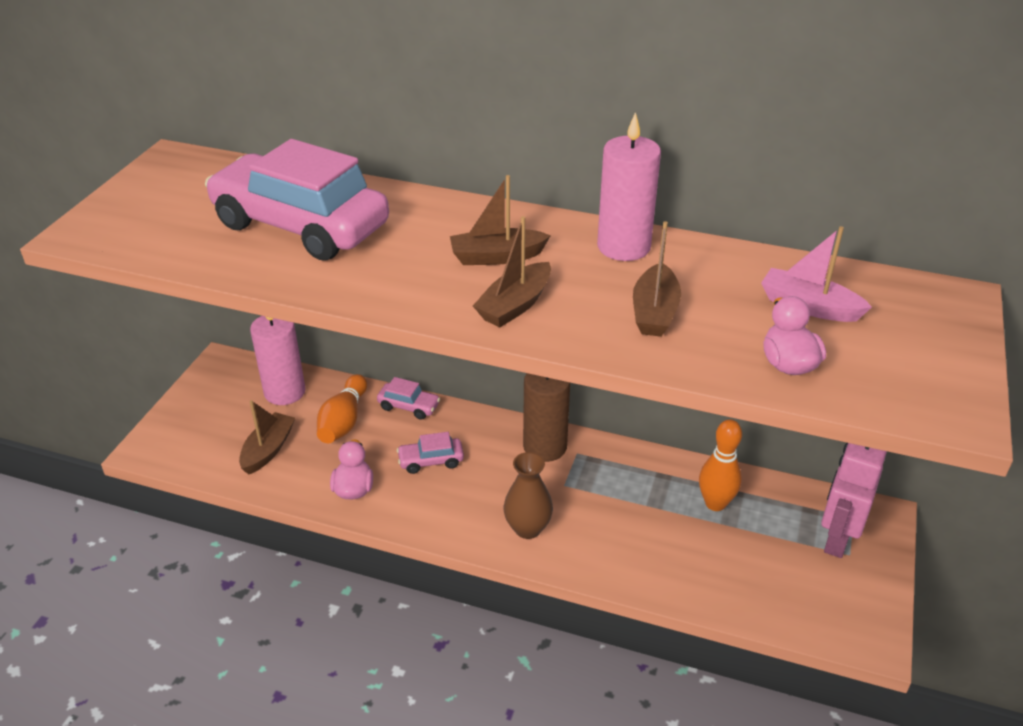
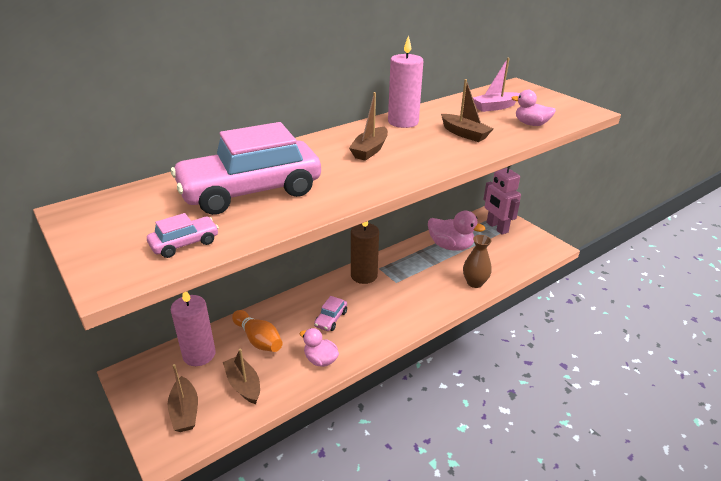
camera: 55 degrees left, 5 degrees down
(409, 406) = (278, 308): pink car -> pink car (185, 243)
(515, 305) = (420, 160): brown boat -> brown boat (185, 411)
(527, 528) = (414, 307): brown vase -> brown vase (474, 283)
(715, 503) = (450, 246): orange bowling pin -> pink duck

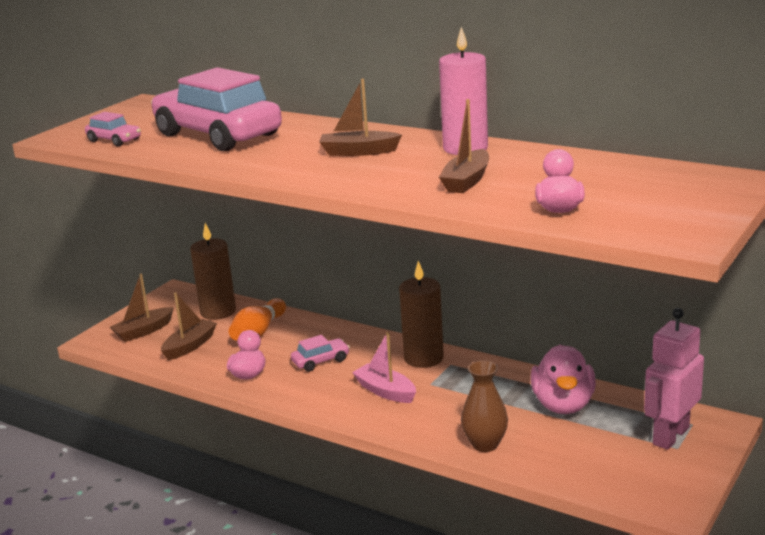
camera: 70 degrees right, 10 degrees down
(199, 354) = (218, 312): pink candle -> brown candle
(331, 319) = (321, 361): pink car -> pink car turned 150 degrees clockwise
(495, 107) = (600, 181): pink boat -> pink boat (385, 391)

